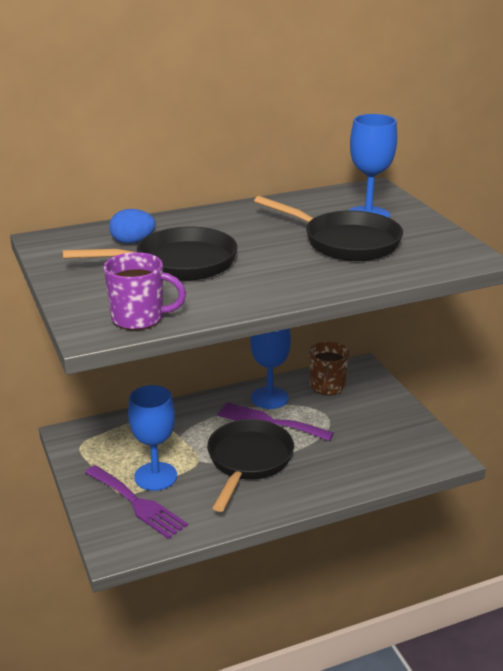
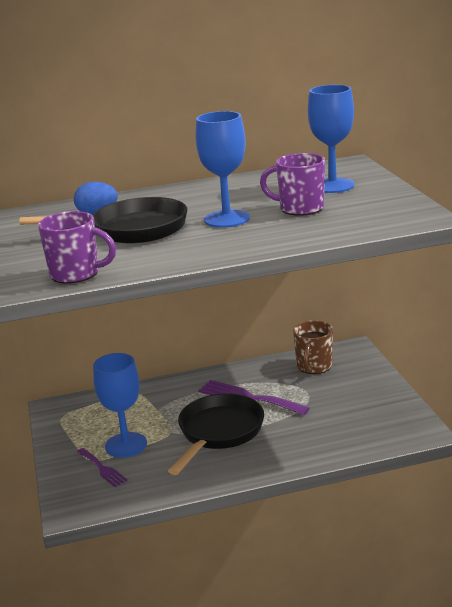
camera: 10 degrees right, 5 degrees down
(137, 503) = (102, 469): purple fork -> purple fork, size x0.59
(269, 398) = (254, 376): blue goblet -> blue goblet (227, 219)
(345, 242) = (300, 208): black pan -> purple mug

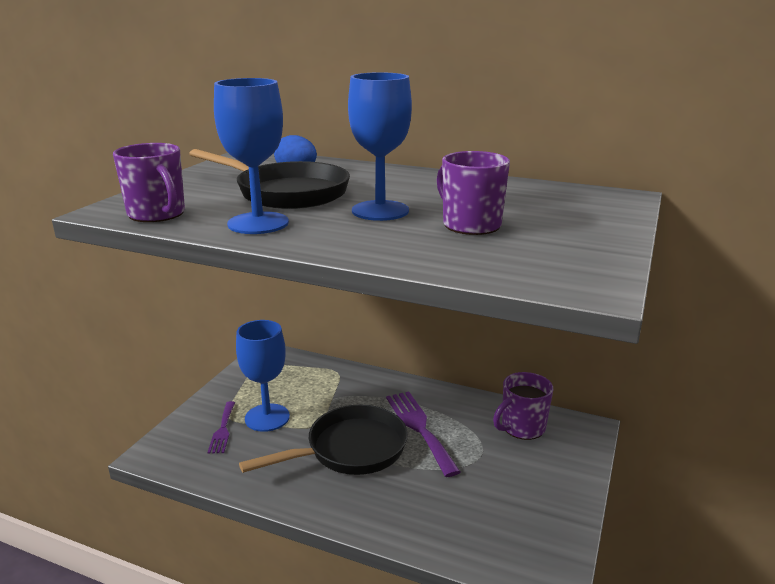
camera: 35 degrees right, 0 degrees up
(314, 366) = (522, 428): brown mug -> purple mug
(332, 186) = (555, 213): blue goblet -> blue goblet (258, 223)

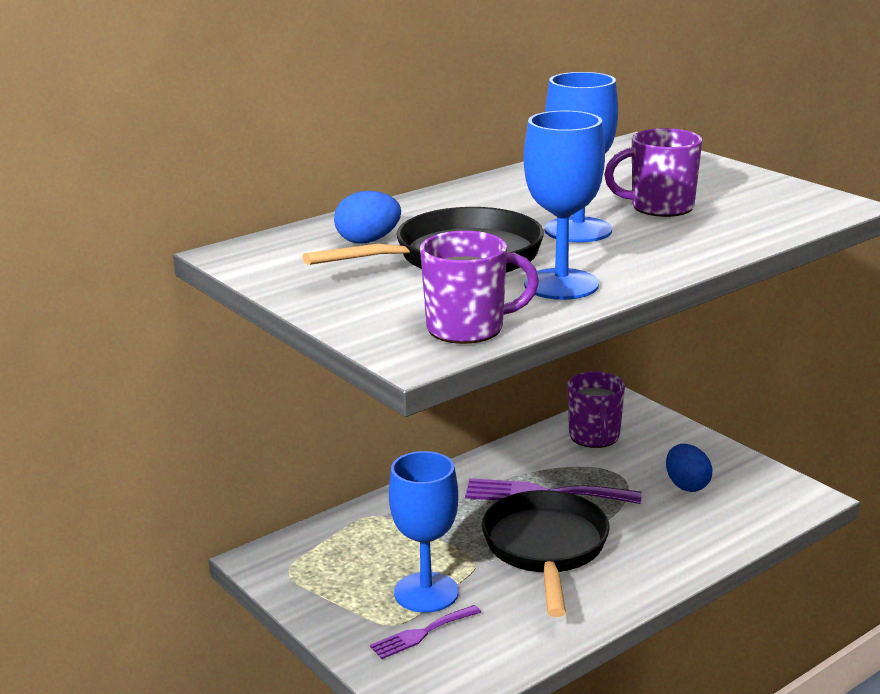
camera: 60 degrees left, 0 degrees up
(222, 430) = (421, 633): purple fork -> purple fork turned 120 degrees clockwise
(498, 495) = (686, 485): none -> blue egg

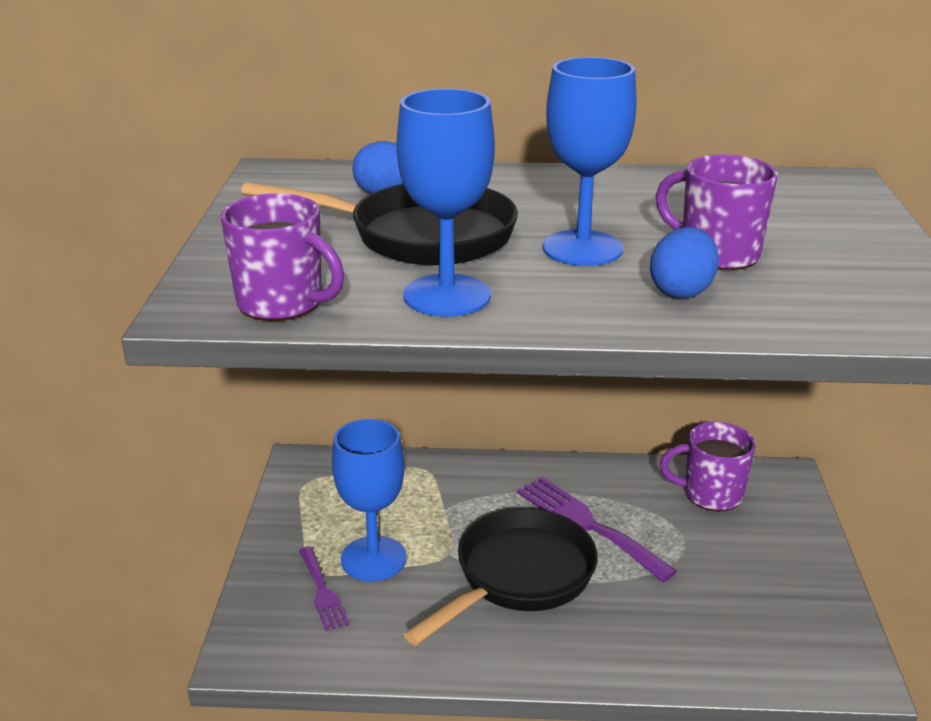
camera: 40 degrees right, 5 degrees up
(421, 633) = (322, 592): purple fork -> purple fork turned 120 degrees counterclockwise
(594, 437) = (710, 494): purple mug -> purple mug turned 60 degrees clockwise
(686, 485) = (737, 589): blue egg -> blue egg (681, 291)

